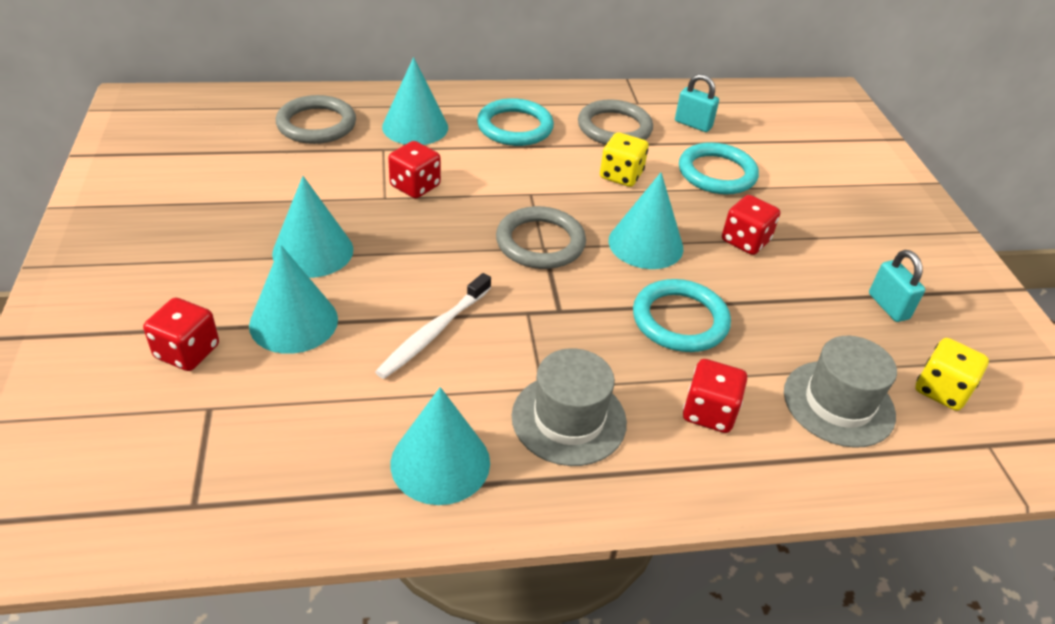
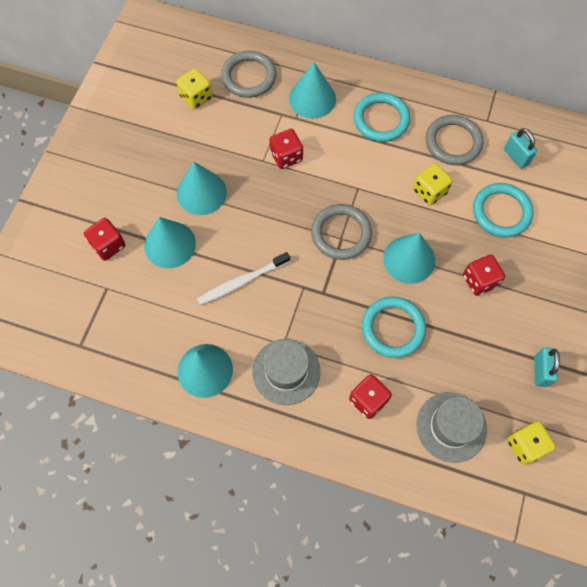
camera: 30 degrees right, 25 degrees up
(251, 158) = (196, 97): none -> yellow dice

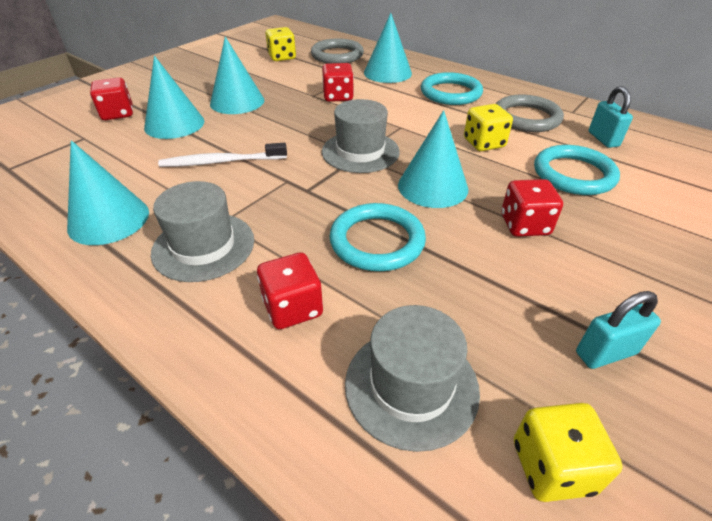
camera: 20 degrees right, 25 degrees down
(341, 233) = (360, 152): grey ring -> grey hat
(540, 371) = (605, 353): turquoise padlock -> turquoise padlock turned 45 degrees clockwise

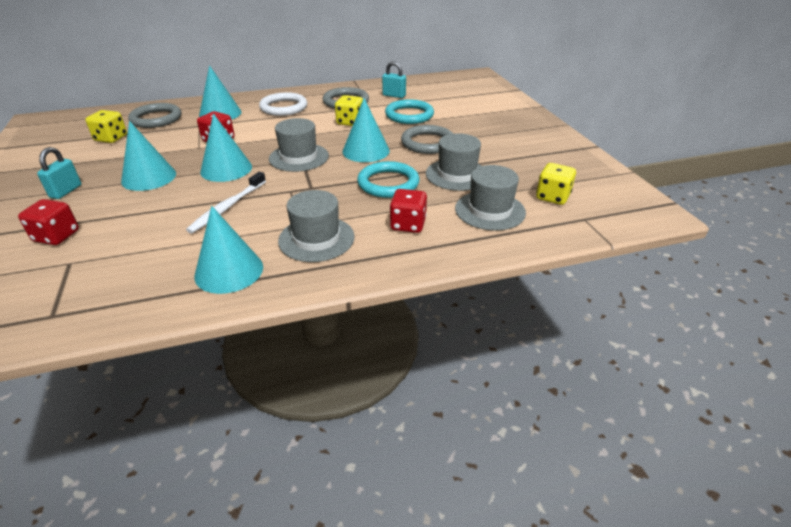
camera: 55 degrees left, 5 degrees down
(174, 124) = (132, 213): turquoise cone -> turquoise cone (226, 169)
(450, 93) = (284, 107): turquoise ring -> white ring
(475, 295) = (457, 175): none -> grey hat
(524, 225) = (428, 143): red dice -> grey ring
(605, 353) = (517, 162): turquoise padlock -> turquoise padlock (66, 191)

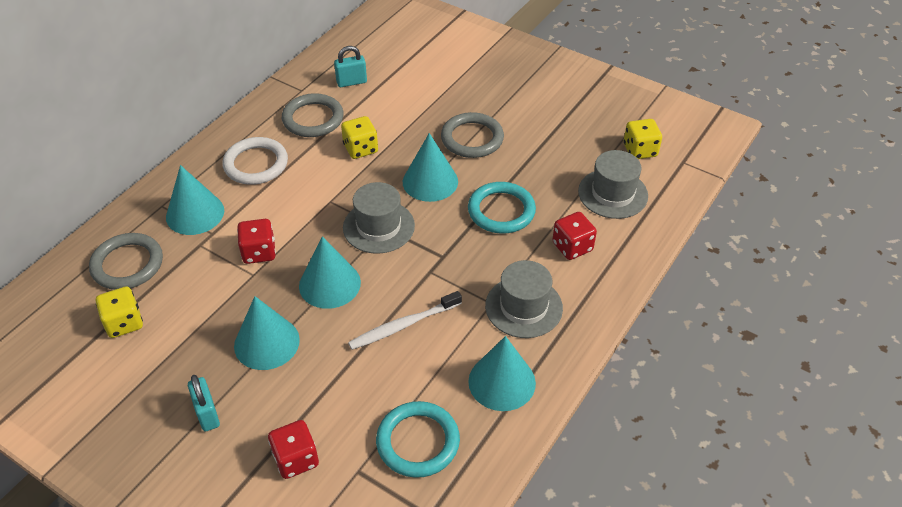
camera: 40 degrees left, 10 degrees up
(227, 207) = (402, 325): white toothbrush -> white toothbrush turned 75 degrees clockwise
(409, 115) = (406, 106): turquoise ring -> turquoise ring (418, 442)
(457, 175) = (543, 166): grey hat -> none

